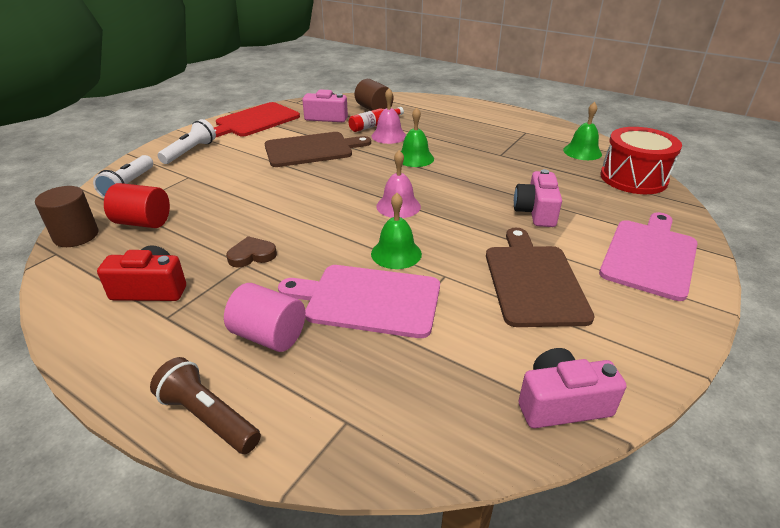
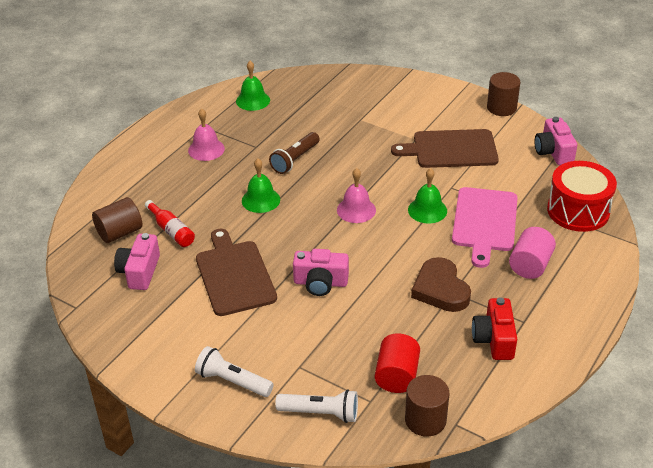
camera: 90 degrees left, 5 degrees up
(208, 417) = (601, 280): brown flashlight -> brown flashlight (295, 160)
(252, 255) = (440, 289): brown heart -> brown heart, size x1.67
(255, 121) = (139, 338): red cutting board -> none
(389, 136) = (203, 218): pink bell -> pink bell (206, 149)
(536, 212) = (361, 138): pink camera -> pink camera (320, 283)
(633, 178) = (305, 84): red drum -> red drum (578, 211)
(650, 256) = (415, 98): pink cutting board -> none
(676, 346) = (501, 108): none -> brown cylinder

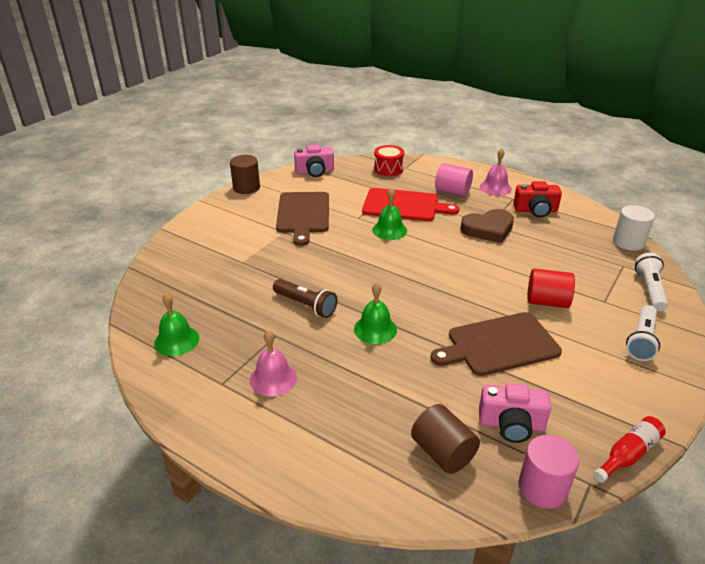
camera: 90 degrees left, 5 degrees down
(78, 280) = (542, 488): none -> pink cylinder
(171, 231) = (433, 400): red bottle -> red bottle (628, 454)
(320, 283) = (496, 289): pink camera -> none
(356, 210) = (390, 267): pink bell -> pink bell (495, 187)
(397, 376) = (591, 252): red cylinder -> red cylinder (547, 302)
(425, 420) = (628, 242): brown cylinder -> white cylinder
(484, 222) = (404, 205): pink cutting board -> red cutting board
(578, 211) = (388, 169): red drum -> red drum, size x0.64

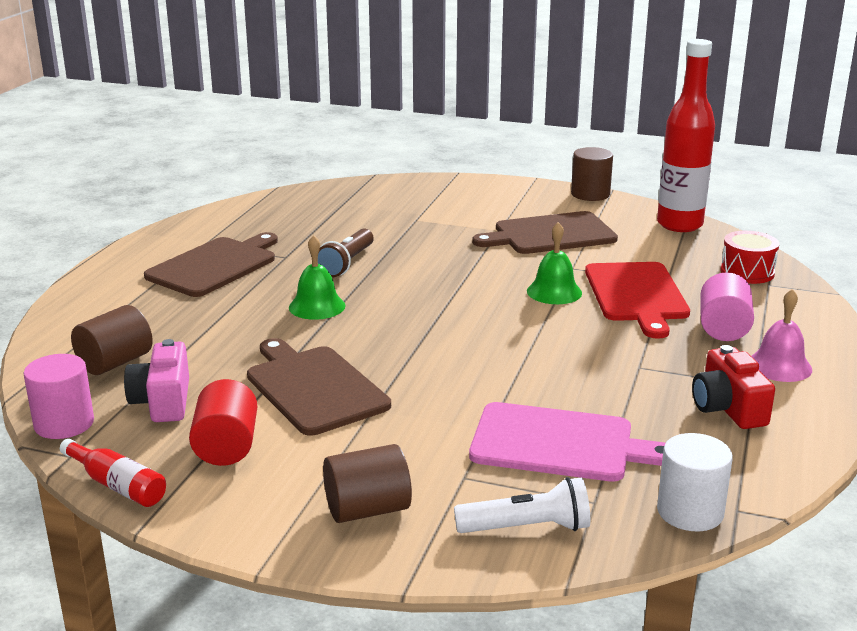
camera: 75 degrees right, 10 degrees down
(176, 340) = (261, 216): green bell -> none
(273, 378) = (215, 266): pink bell -> brown cutting board
(315, 171) = (679, 225): pink camera -> red bottle
(488, 229) = (620, 366): brown heart -> none
(547, 302) = (434, 423): red cylinder -> red cylinder (226, 447)
(569, 264) = (559, 444): none -> pink cutting board
(641, 340) = (367, 509): white flashlight -> brown cylinder

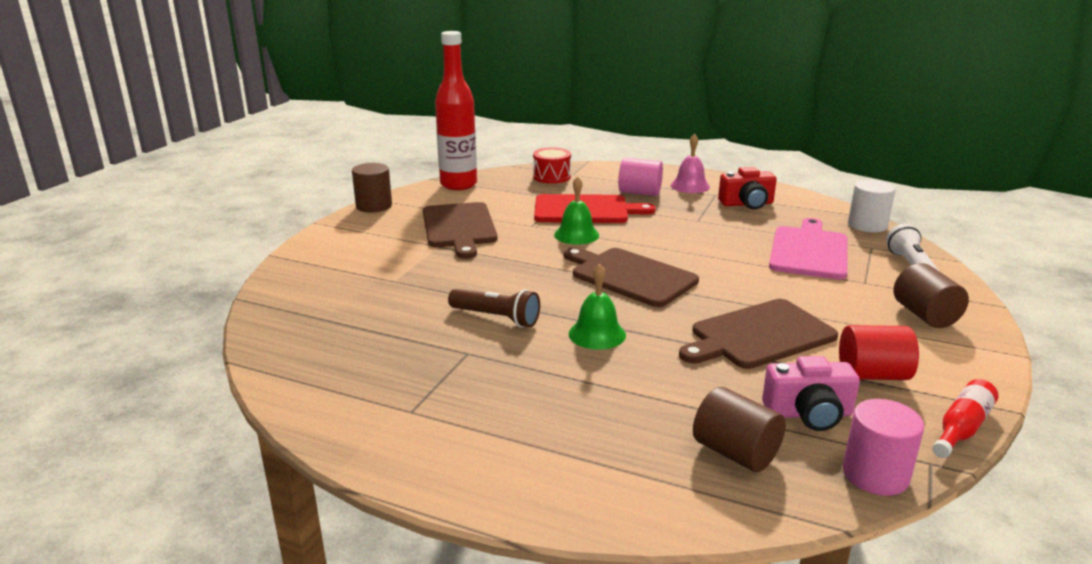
camera: 85 degrees left, 0 degrees up
(215, 266) = (480, 398): brown cutting board -> brown cutting board (630, 276)

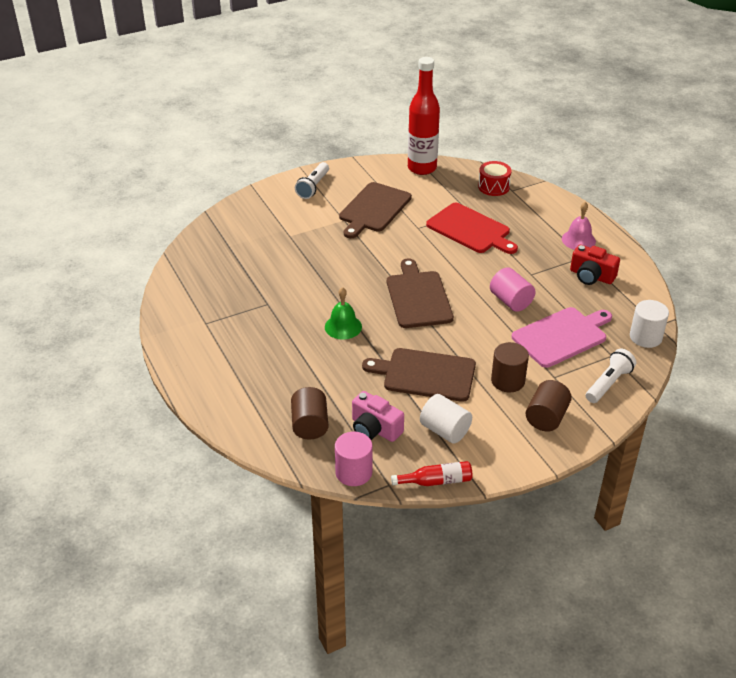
camera: 40 degrees right, 15 degrees up
(357, 232) = (313, 187): none -> white flashlight
(374, 206) = (348, 166): brown cylinder -> brown cylinder (508, 381)
(496, 318) = (308, 289): brown flashlight -> none
(576, 235) = (434, 249): green bell -> none
(639, 193) = (531, 230): pink cylinder -> pink cylinder (510, 301)
(872, 375) = (445, 430): red cylinder -> white cylinder

